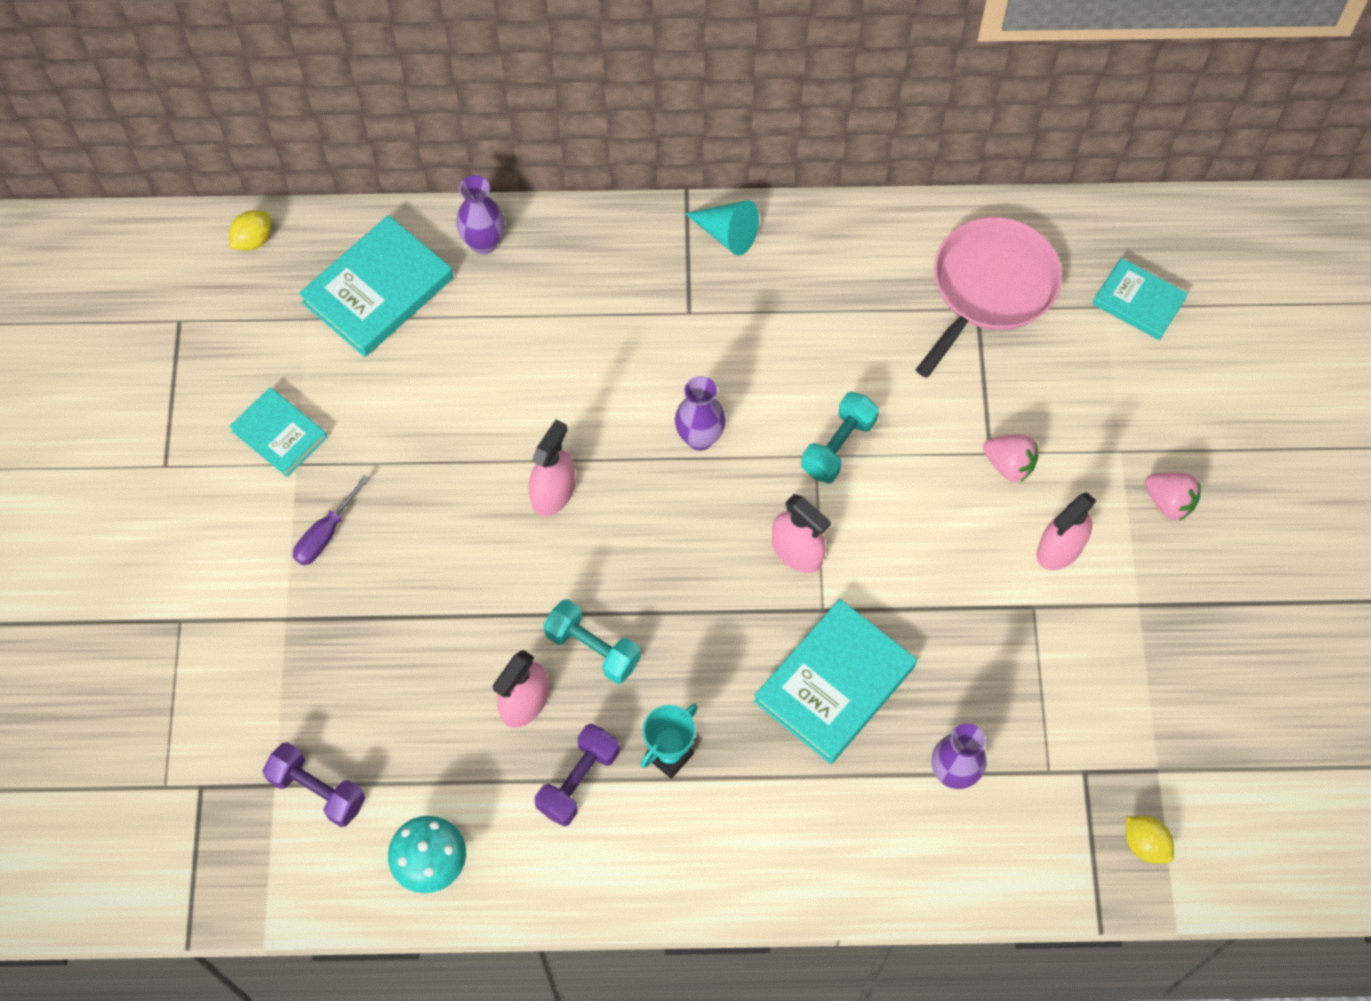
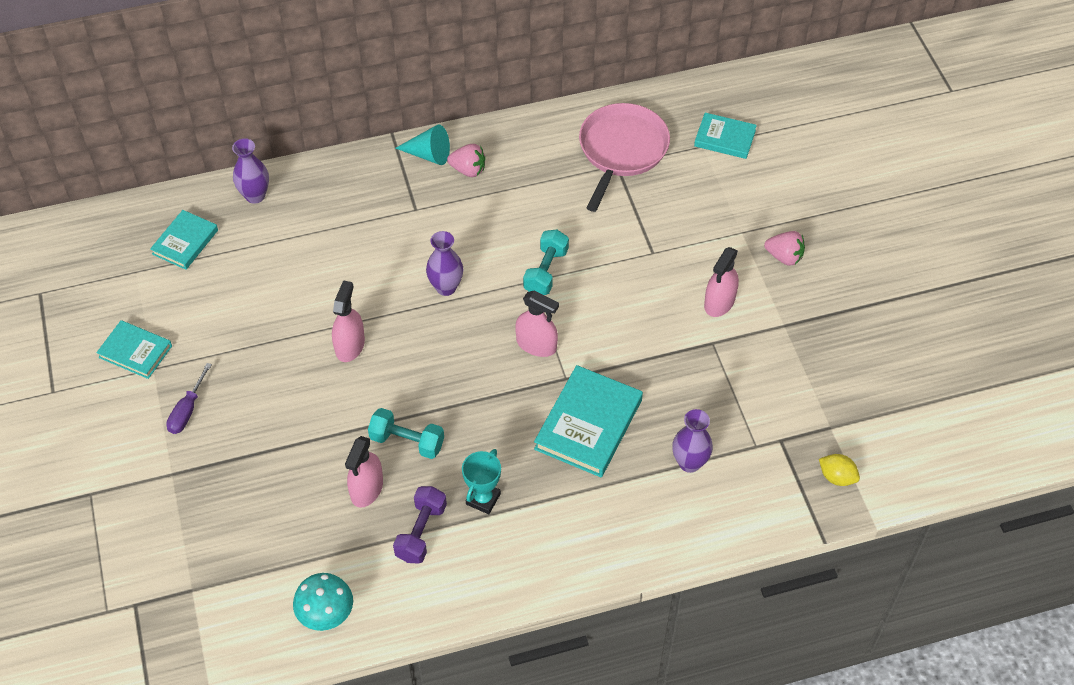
camera: 15 degrees left, 10 degrees down
(253, 240) = (83, 228): yellow lemon -> none
(318, 790) = (226, 585): purple dumbbell -> none
(378, 290) = (185, 242): turquoise book -> turquoise book, size x0.61
(1009, 465) = (668, 257): pink strawberry -> pink strawberry (468, 170)

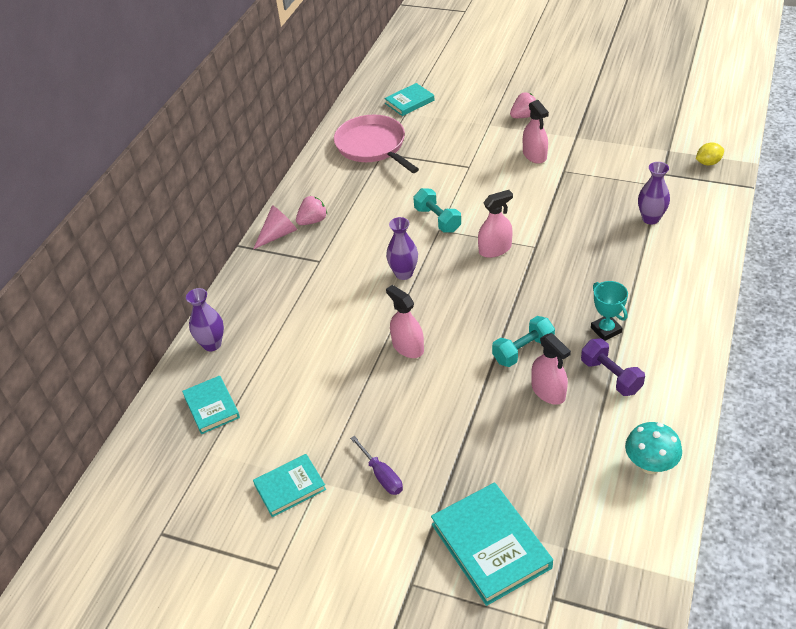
camera: 50 degrees left, 10 degrees down
(429, 154) = (278, 234): turquoise cone -> pink cone
(588, 424) = (583, 252): turquoise book -> turquoise book (490, 546)

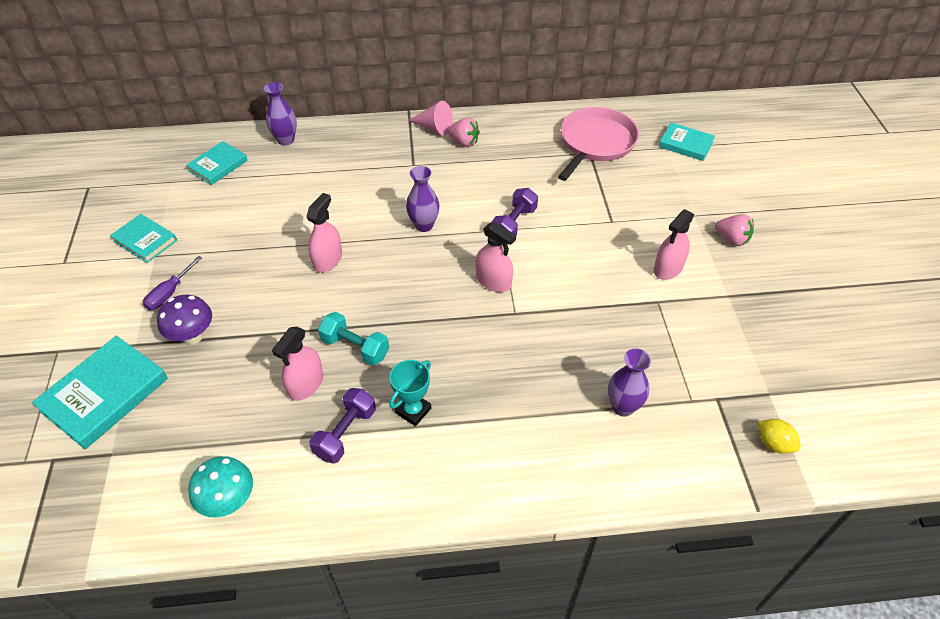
camera: 60 degrees right, 5 degrees up
(437, 219) = (514, 224): turquoise dumbbell -> purple dumbbell
(450, 464) = (193, 336): none -> purple mushroom

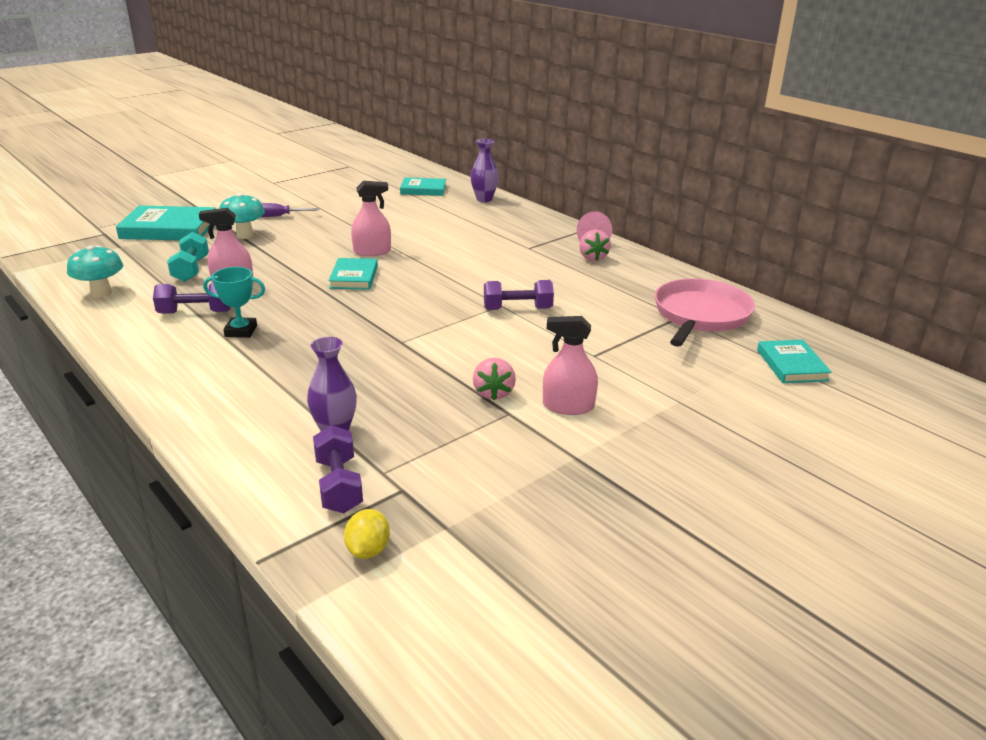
camera: 55 degrees right, 20 degrees down
(145, 241) = (319, 195): turquoise book -> turquoise book (354, 277)
(193, 336) = (245, 235): purple mushroom -> turquoise mushroom
(355, 347) = (288, 289): turquoise dumbbell -> turquoise dumbbell (191, 269)
(424, 225) = (460, 273): purple vase -> none
(493, 281) = (430, 321): pink spray bottle -> none
(596, 143) = (700, 315): pink pan -> pink pan turned 60 degrees counterclockwise
(694, 431) = (339, 485): none -> purple dumbbell
(732, 239) = (675, 436): pink strawberry -> pink strawberry (493, 393)

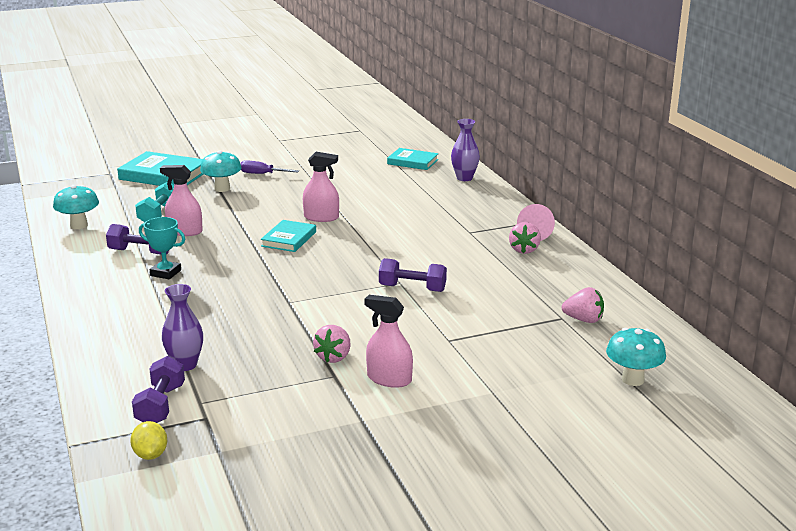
camera: 20 degrees right, 5 degrees down
(368, 550) = (150, 455): yellow lemon -> yellow lemon turned 45 degrees counterclockwise
(700, 315) = (583, 320): pink pan -> pink strawberry
(792, 365) = (633, 379): turquoise book -> turquoise mushroom

